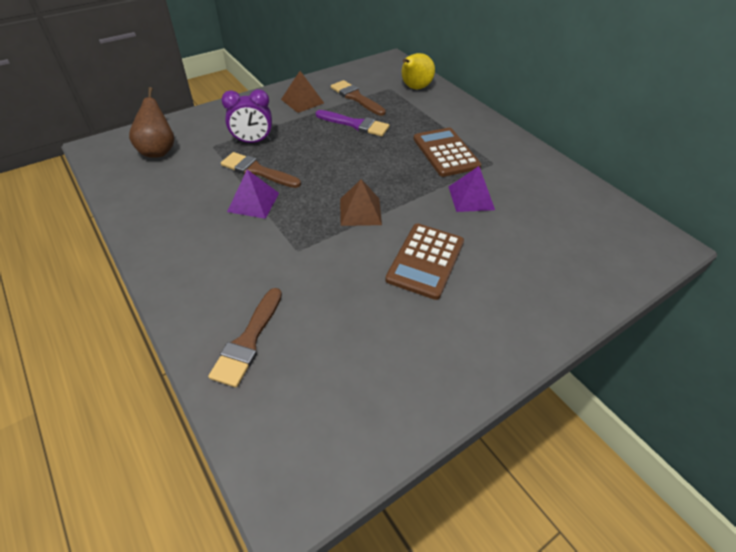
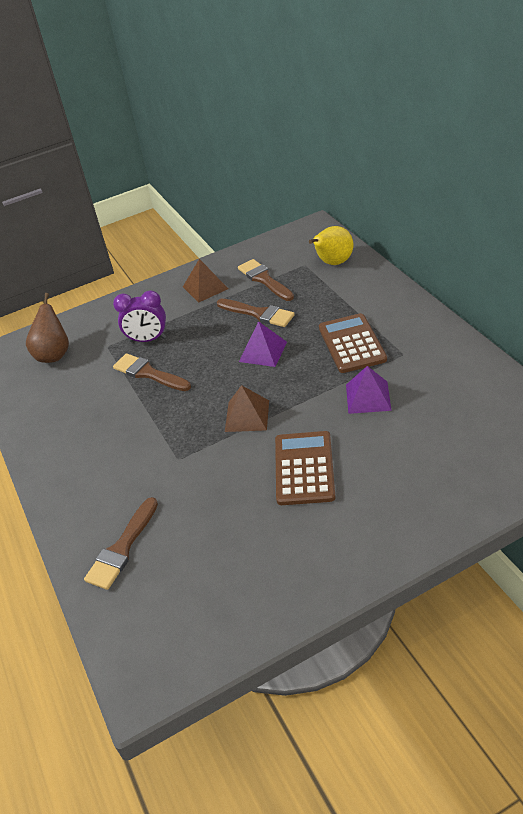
camera: 15 degrees right, 5 degrees down
(253, 202) = (141, 408): purple pyramid -> purple pyramid (263, 351)
(355, 124) = (258, 313): purple brush -> brown brush
(425, 261) = (304, 468): brown calculator -> brown calculator turned 150 degrees clockwise

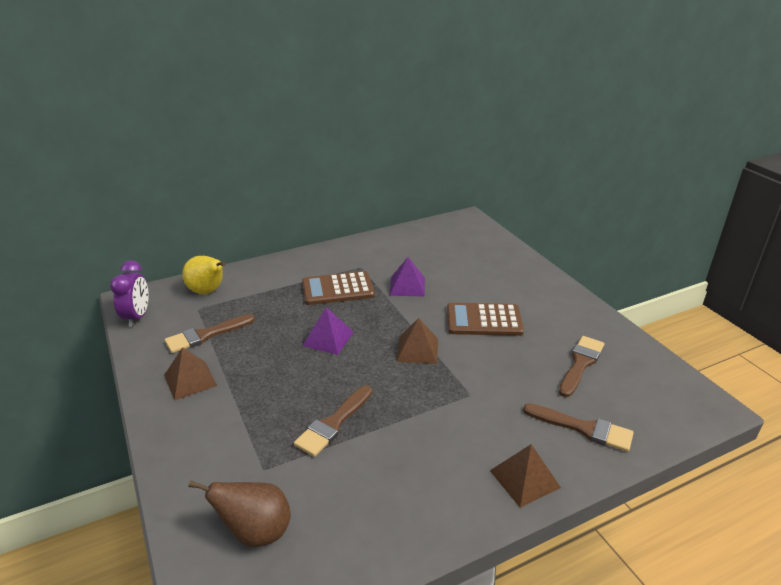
camera: 95 degrees left, 10 degrees down
(69, 497) = (524, 479): none -> brown pyramid
(148, 340) = (269, 428): purple clock -> purple clock (137, 317)
(258, 313) = (265, 340): brown brush -> brown brush (580, 364)

